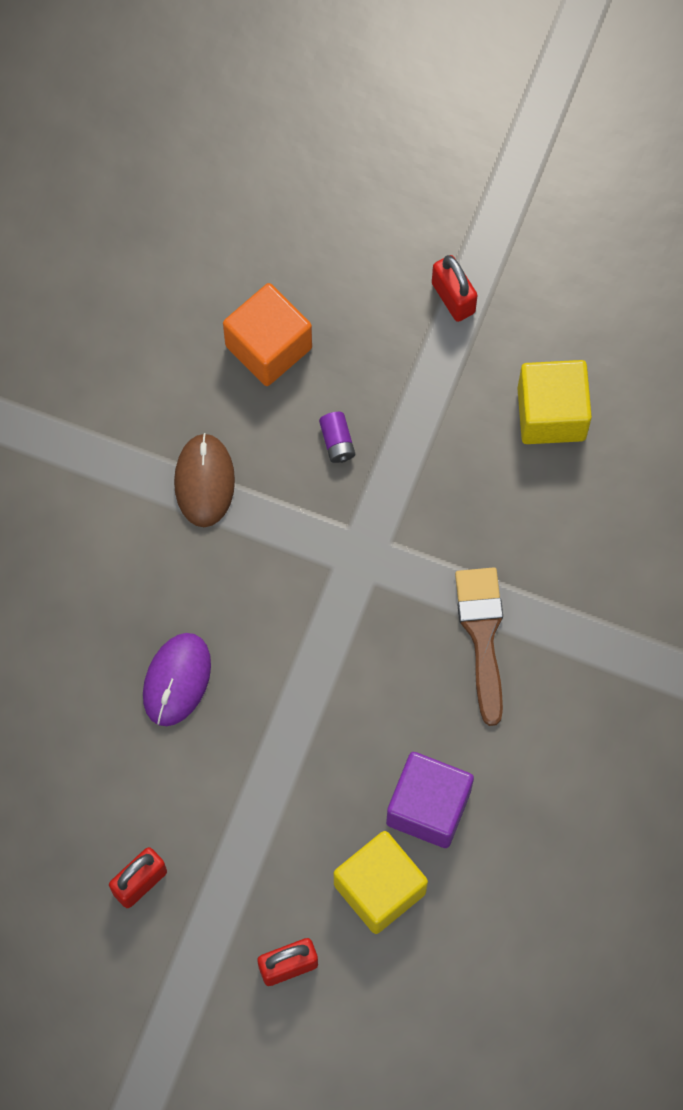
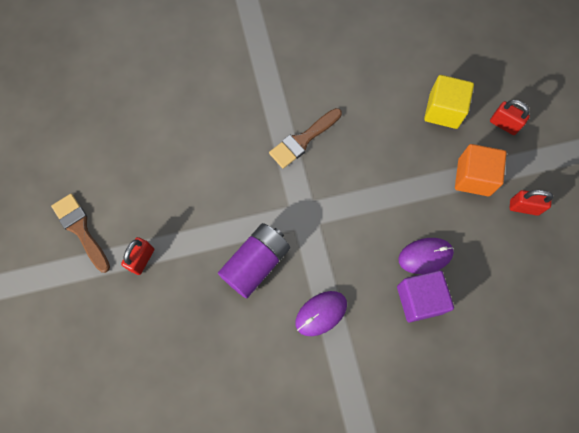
camera: 125 degrees left, 0 degrees up
(204, 481) = (321, 313): brown mouse -> purple mouse
(268, 347) = (228, 332): orange cube -> orange cube (473, 177)
(337, 442) = (255, 263): purple battery -> purple battery, size x2.47
(428, 807) = (394, 114): purple cube -> purple cube (419, 299)
(551, 413) = (175, 177): yellow cube -> none
(557, 243) = (80, 229): none -> brown brush

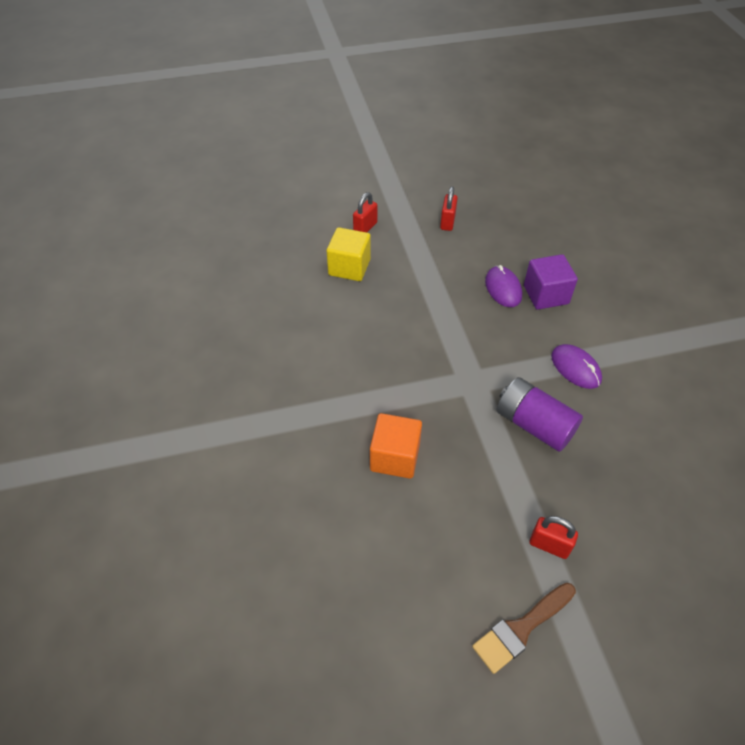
camera: 90 degrees left, 20 degrees down
(303, 140) = (383, 381): brown brush -> none
(473, 177) = (420, 251): orange cube -> orange cube (395, 457)

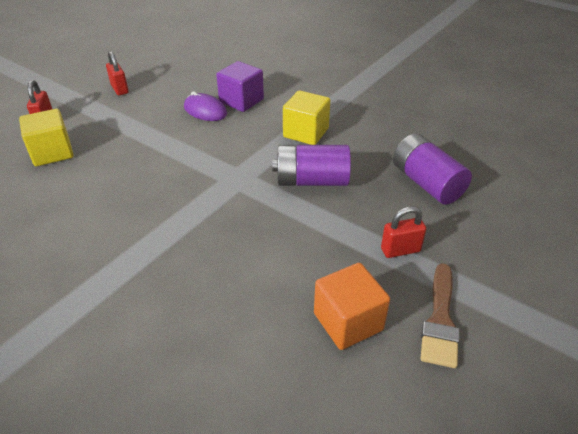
camera: 40 degrees left, 10 degrees down
(395, 457) = (222, 265): orange cube -> orange cube (348, 322)
(575, 368) = (306, 133): purple mouse -> yellow cube
(642, 497) = (426, 183): none -> purple battery

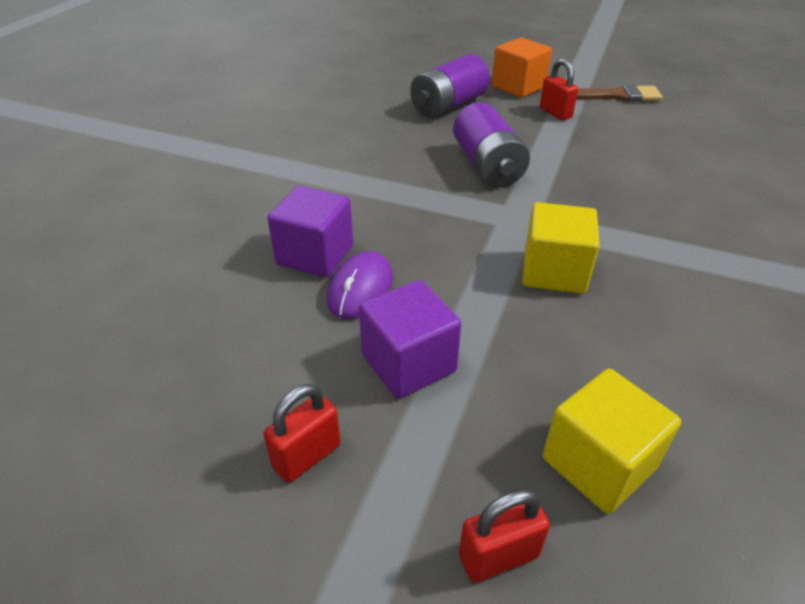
camera: 105 degrees left, 0 degrees up
(145, 116) = (408, 363): none -> purple cube
(306, 133) = (387, 182): yellow cube -> yellow cube (554, 272)
(348, 322) = (657, 128): orange cube -> orange cube (518, 87)

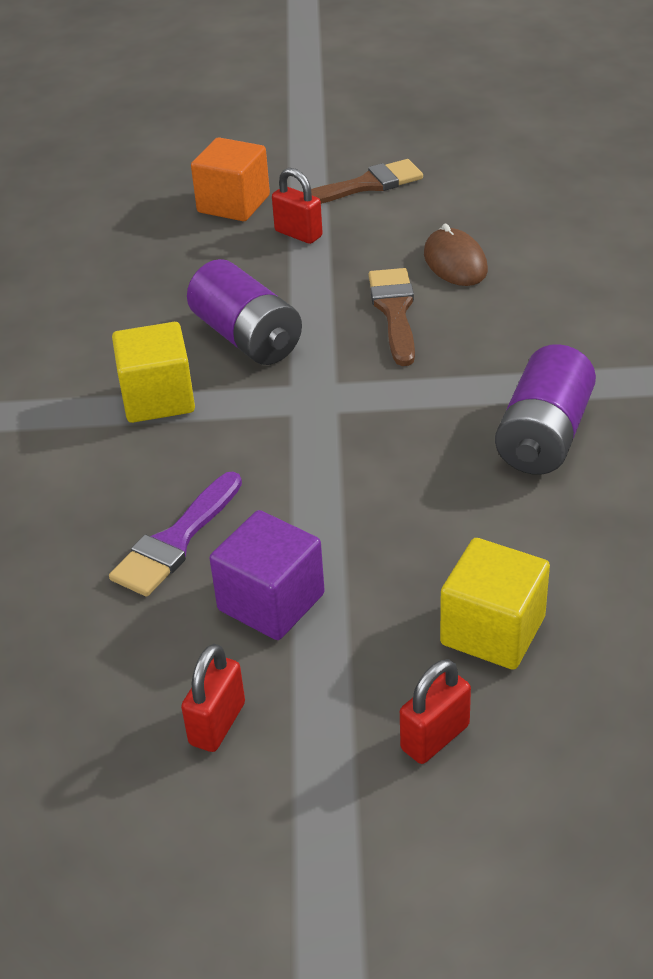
camera: 20 degrees left, 0 degrees up
(315, 255) = (99, 519): purple cube -> none
(360, 289) = (175, 541): purple mouse -> purple brush
(449, 105) = (154, 259): purple battery -> purple battery (544, 436)
(554, 272) = (380, 452): yellow cube -> yellow cube (158, 398)
(607, 176) = (394, 311): none -> brown brush
(667, 156) = (455, 262): none -> brown mouse

